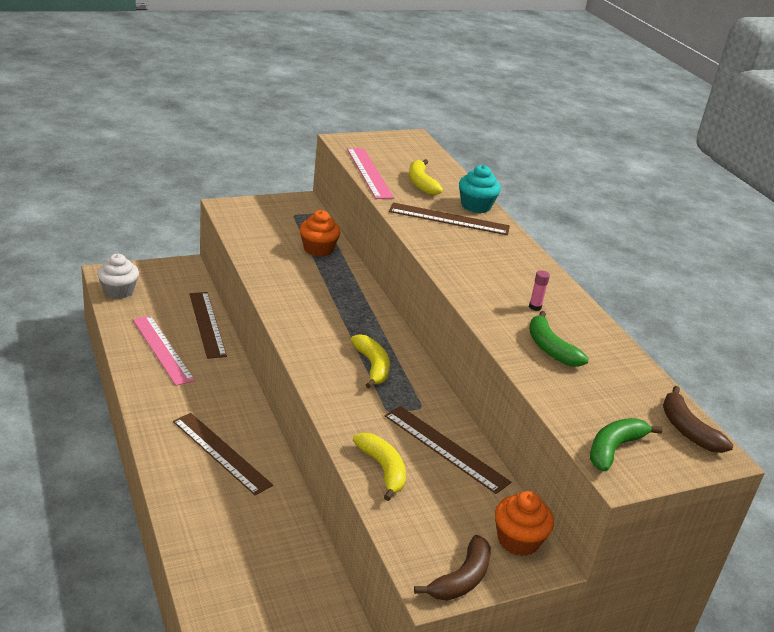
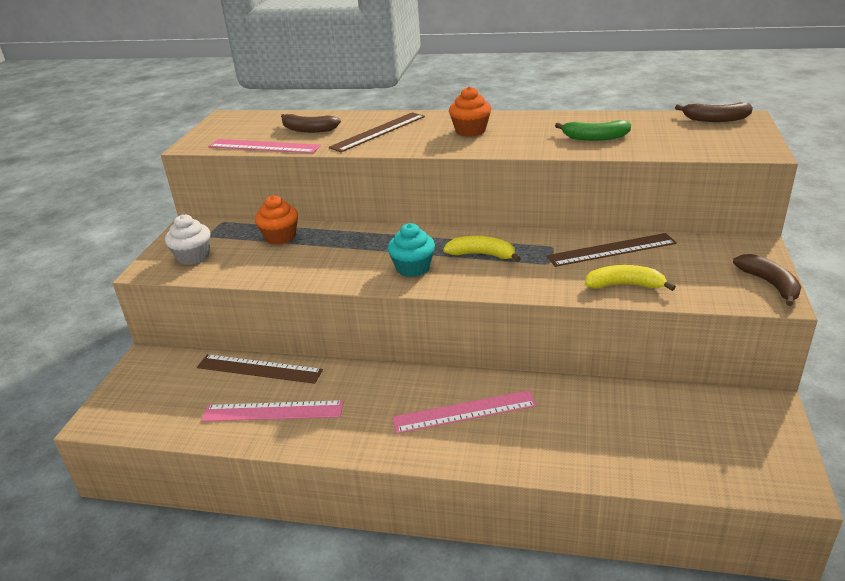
camera: 50 degrees left, 0 degrees up
(118, 291) = (137, 419): white cupcake -> white cupcake (193, 257)
(221, 453) = (464, 412): brown ruler -> pink ruler
(421, 183) = (308, 130): yellow banana -> brown banana
(476, 206) = (368, 118): turquoise cupcake -> turquoise cupcake (413, 268)
(518, 540) = (732, 249): orange cupcake -> orange cupcake (470, 131)
(535, 307) = (535, 130): pink glue stick -> none
(614, 449) = (730, 146): green banana -> none

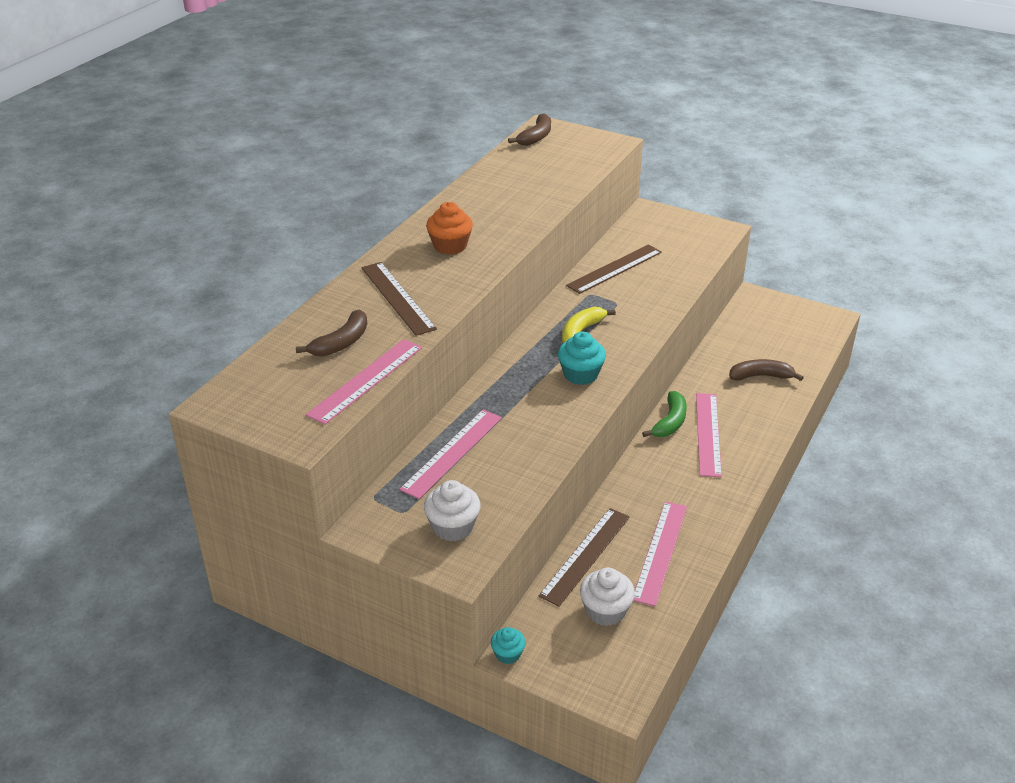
camera: 75 degrees left, 5 degrees up
(145, 355) = (508, 654): none -> turquoise cupcake
(193, 393) = (605, 611): none -> white cupcake
(280, 237) = (452, 452): orange cupcake -> pink ruler
(595, 138) = (527, 193): green banana -> green banana (670, 422)
(611, 250) = (615, 269): brown ruler -> brown ruler turned 45 degrees clockwise
(624, 285) = (672, 279): yellow banana -> none
(770, 284) = (702, 225): brown banana -> brown banana (760, 376)

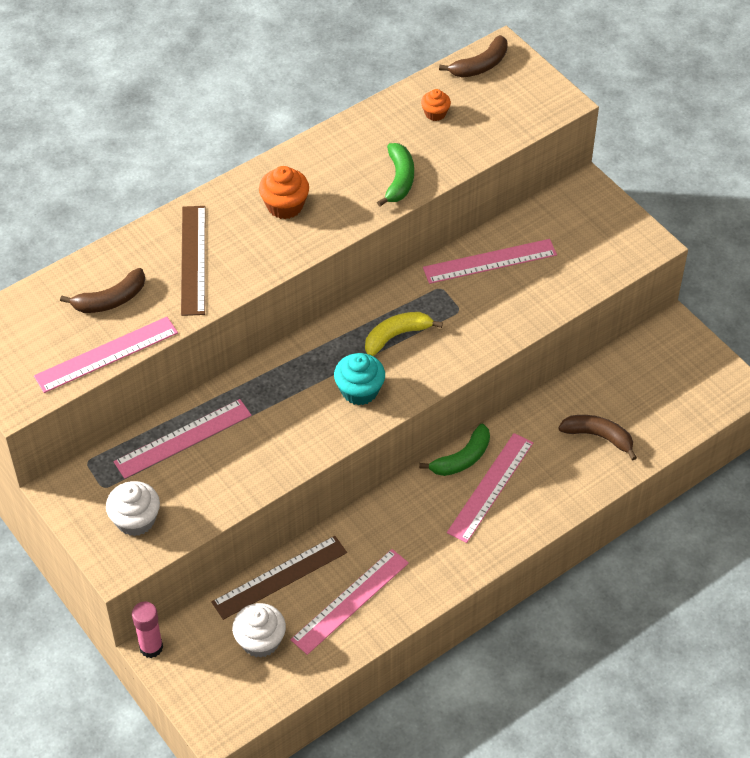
camera: 25 degrees right, 15 degrees up
(508, 654) = (151, 647): turquoise cupcake -> pink glue stick
(525, 168) = (435, 113): none -> orange cupcake
(530, 209) = (399, 180): none -> green banana
(615, 269) = (490, 261): brown ruler -> pink ruler

